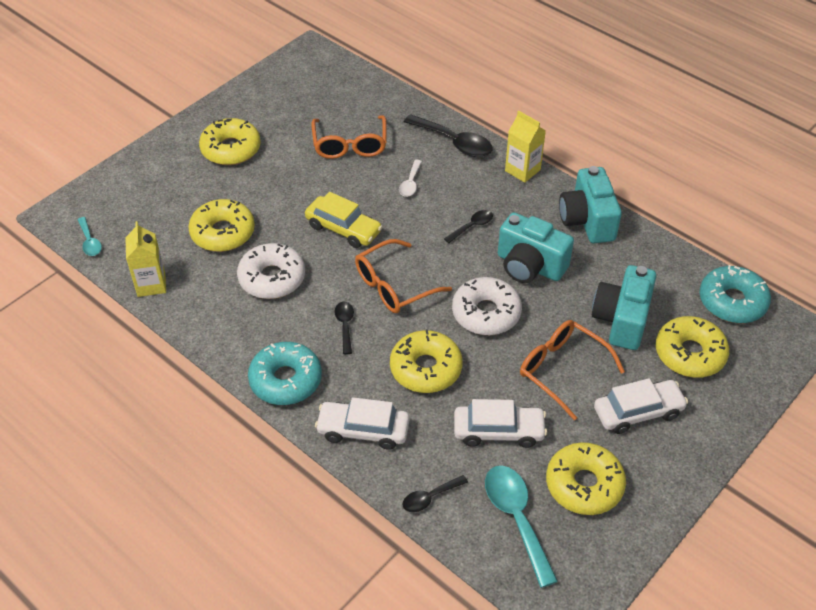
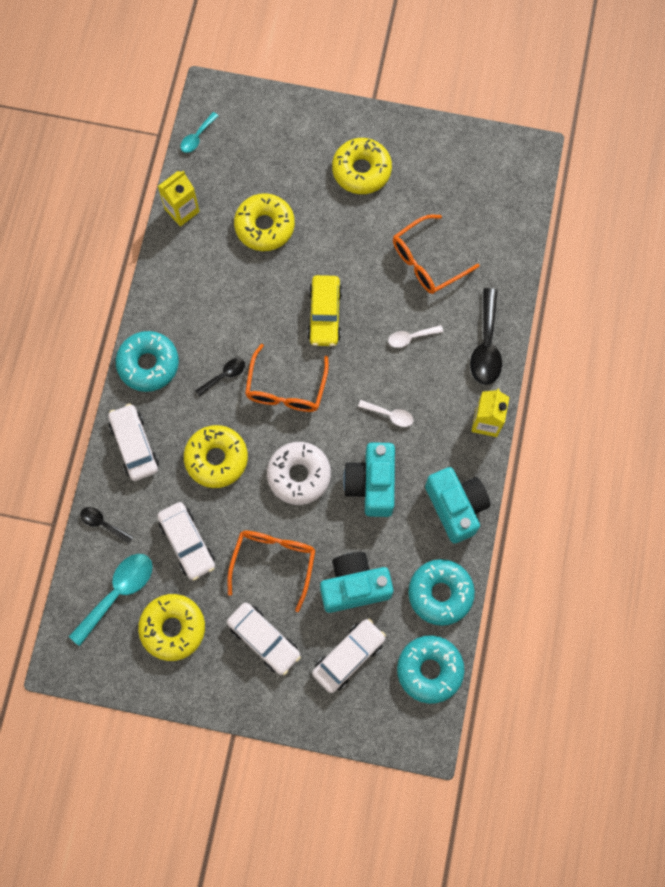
camera: 60 degrees right, 25 degrees up
(272, 278) = (239, 293): white donut -> none
(393, 286) = (286, 389): orange glasses -> orange glasses turned 105 degrees counterclockwise
(472, 226) = (389, 415): black spoon -> white spoon
(587, 220) = (456, 507): turquoise camera -> turquoise camera turned 105 degrees clockwise
(662, 264) = (440, 593): none -> turquoise donut
(689, 354) = (349, 656): yellow donut -> white car

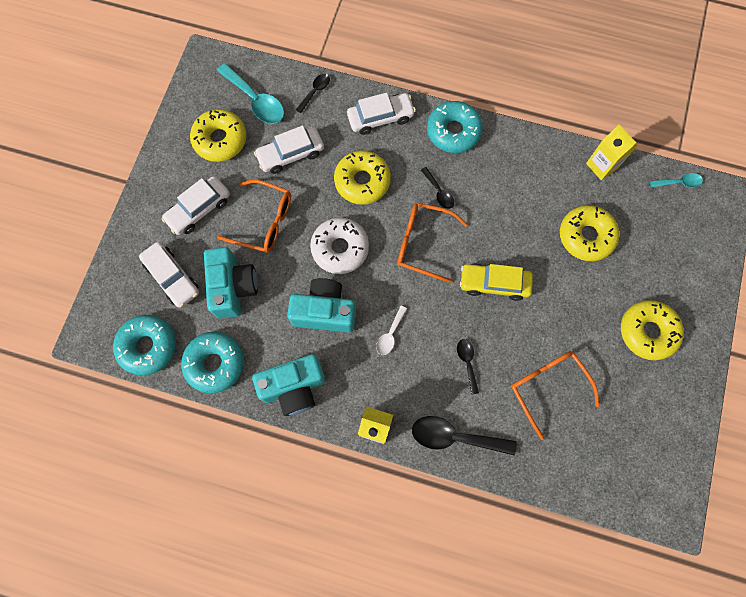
camera: 95 degrees right, 0 degrees up
(197, 137) = (678, 182): turquoise spoon -> turquoise spoon turned 135 degrees clockwise
(411, 337) = (467, 362): white spoon -> black spoon

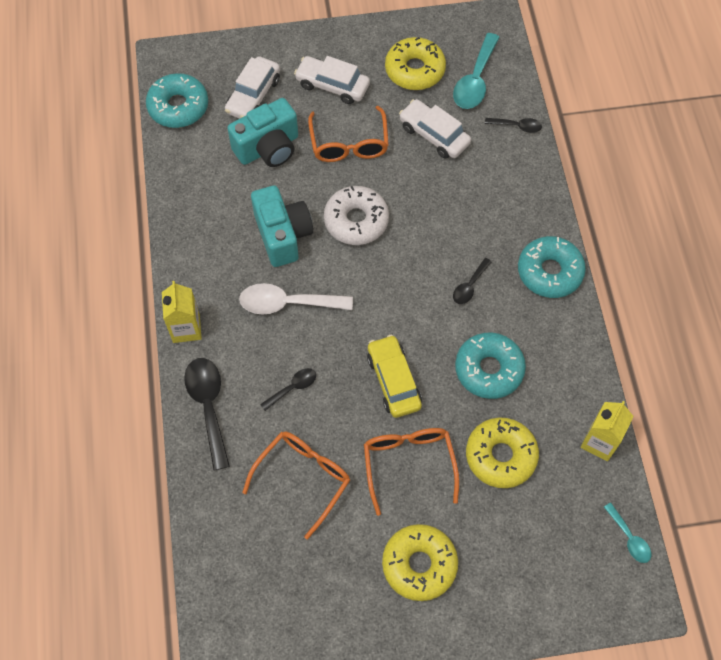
camera: 65 degrees right, 10 degrees down
(215, 363) = (187, 166): turquoise donut -> turquoise donut (489, 369)
(294, 387) = (194, 241): turquoise camera -> none
(362, 181) = (441, 210): yellow donut -> none
(380, 118) = (523, 197): white car -> none
(390, 334) = (288, 303): white spoon -> white spoon, size x1.83
(422, 243) = (402, 294): orange glasses -> orange glasses (408, 464)

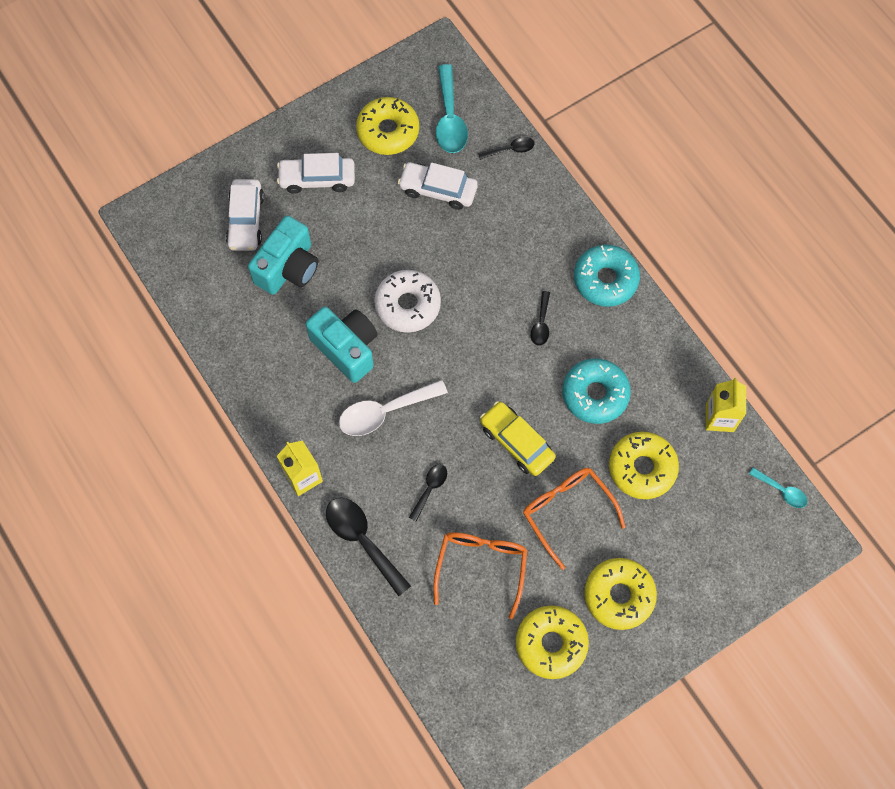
camera: 25 degrees left, 5 degrees up
(178, 107) = (178, 262): turquoise donut -> none
(332, 580) = (551, 644): none -> yellow donut
(349, 144) = (363, 232): orange glasses -> none

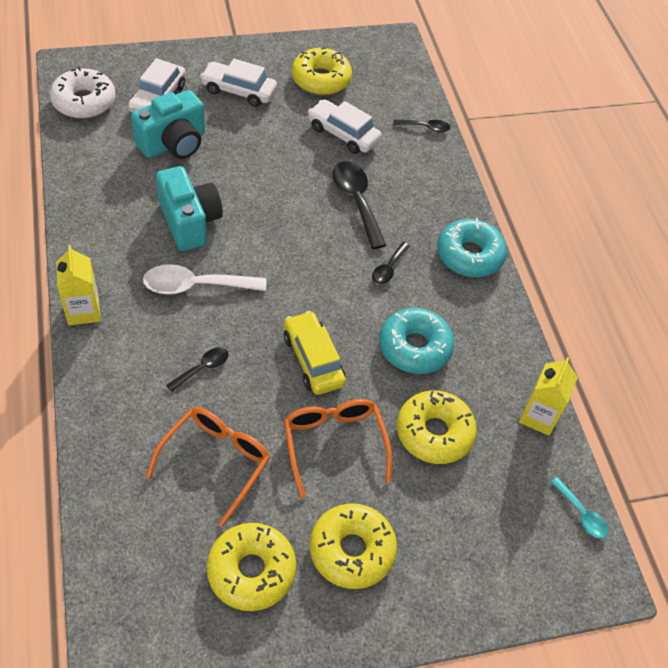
camera: 15 degrees right, 15 degrees down
(363, 540) = (107, 389): black spoon -> black spoon (357, 201)
(407, 305) = (267, 209): white donut -> white donut (84, 102)
(449, 118) = (381, 88): turquoise spoon -> none

